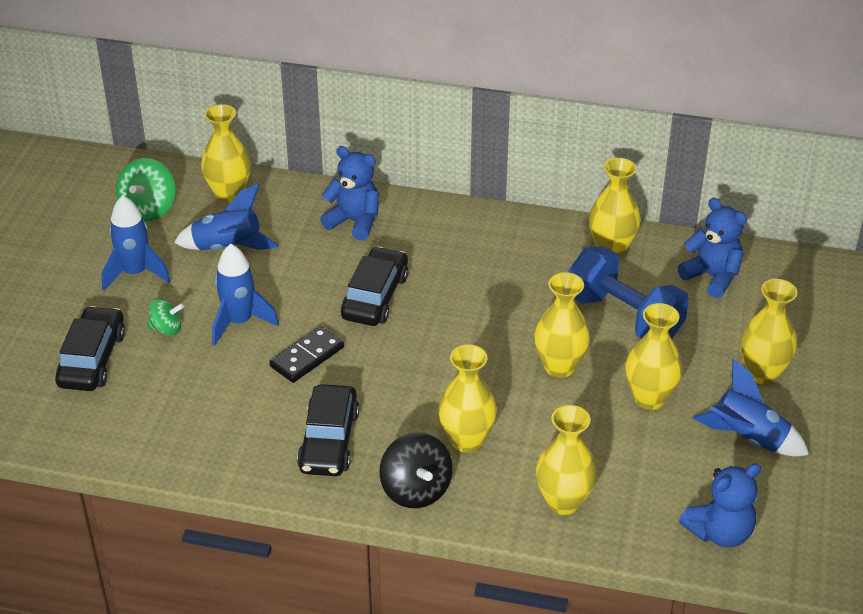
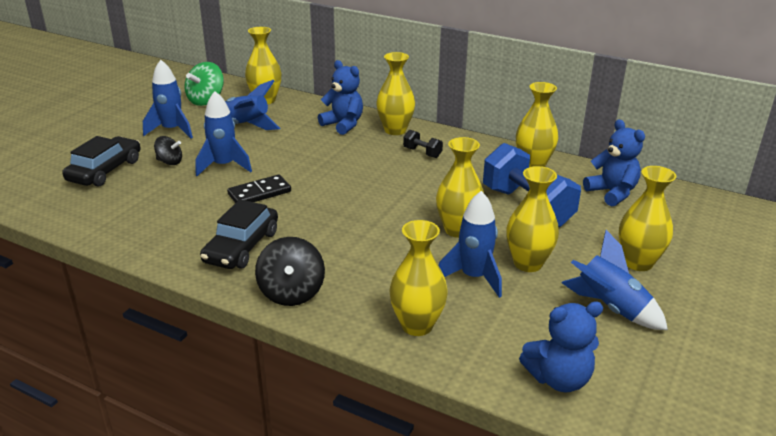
camera: 15 degrees right, 10 degrees down
(166, 329) = (170, 162): green spinning top -> black spinning top
(375, 296) = (333, 166): black car -> none
(466, 440) = (354, 266): yellow vase -> yellow vase (395, 130)
(473, 253) = (422, 153): none -> black dumbbell
(599, 429) = (473, 277): none -> blue rocket

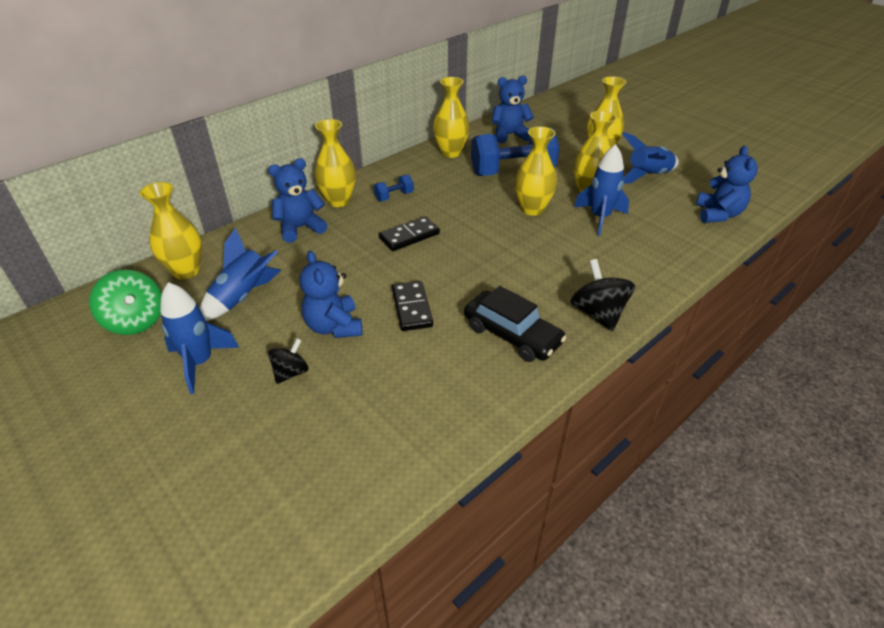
camera: 70 degrees left, 10 degrees up
(105, 170) = (270, 441): black car -> none
(224, 166) = (334, 326): blue rocket -> blue teddy bear
(291, 292) = (598, 313): black spinning top -> black spinning top turned 120 degrees counterclockwise
(362, 172) = (409, 236): none -> black domino
(417, 325) = (655, 257): yellow vase -> none
(422, 153) = (394, 196): black dumbbell -> blue dumbbell

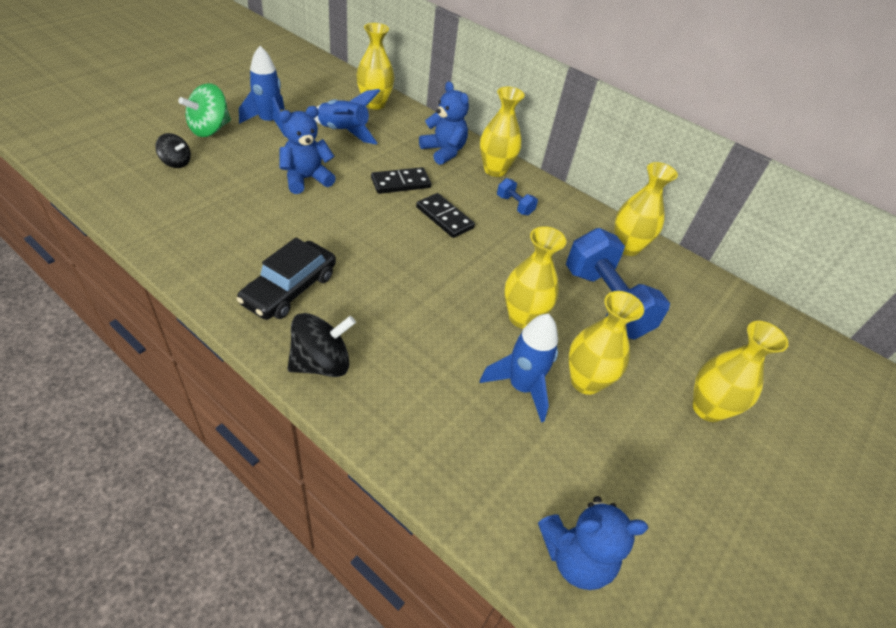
camera: 75 degrees right, 5 degrees up
(136, 321) = (316, 92): green spinning top -> green spinning top (210, 129)
(291, 372) = (254, 162): black spinning top -> black spinning top (176, 162)
(411, 308) = (331, 221): black domino -> black domino (400, 183)
(509, 135) = (703, 304): blue teddy bear -> none
(648, 176) = (660, 467): blue rocket -> none

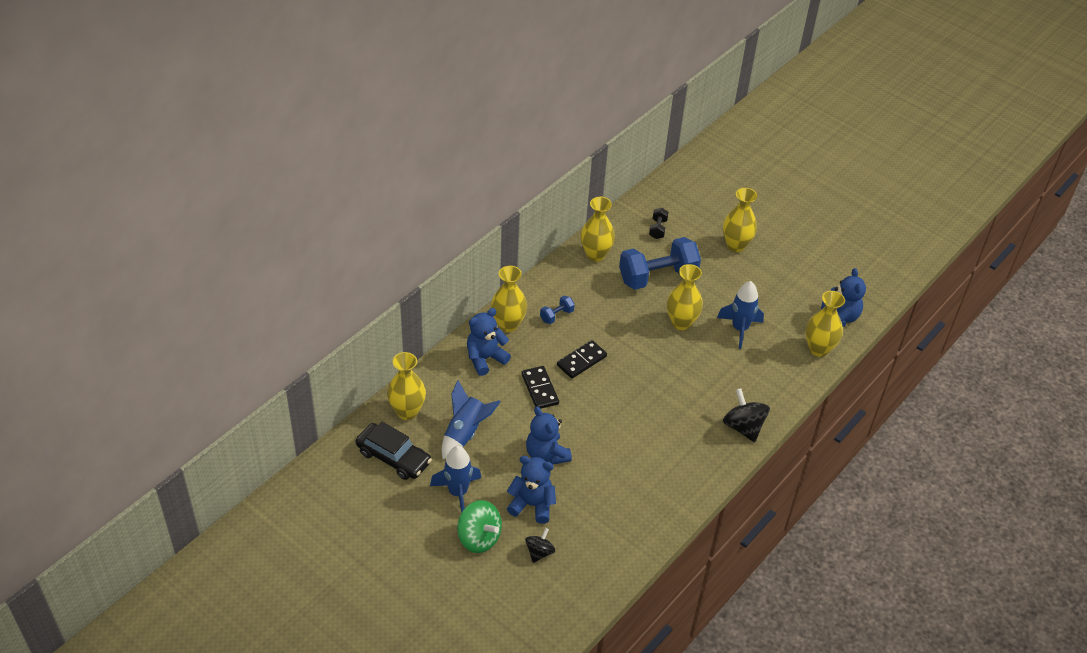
camera: 85 degrees left, 0 degrees up
(240, 163) = (532, 505): none -> blue teddy bear
(290, 289) = (681, 451): black car -> black car (393, 457)
(585, 381) = (728, 298): yellow vase -> yellow vase (818, 349)
(701, 314) = (657, 229): none -> black dumbbell

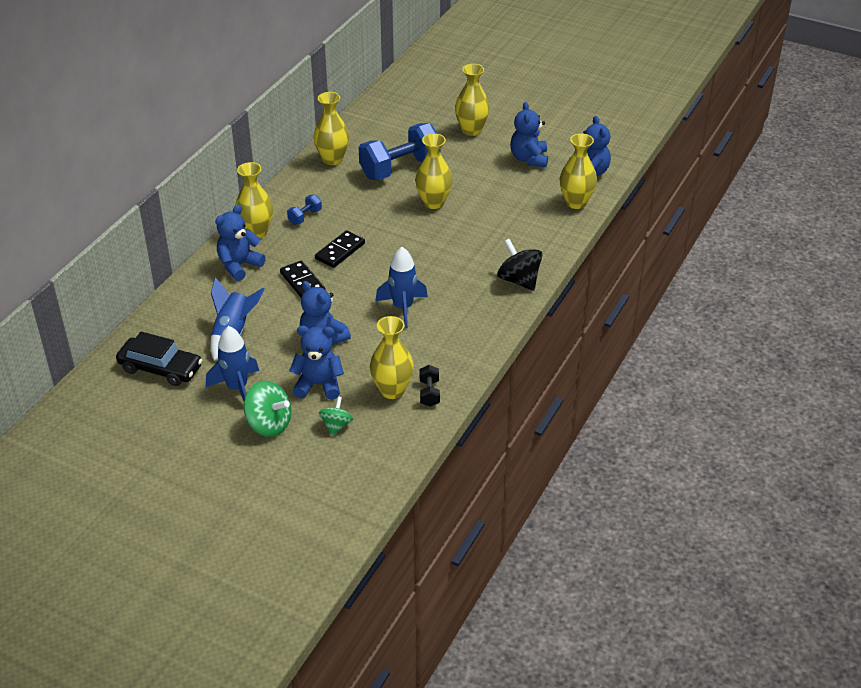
camera: 10 degrees left, 5 degrees down
(407, 411) = (166, 325): yellow vase -> yellow vase (392, 390)
(539, 552) = (336, 425): black spinning top -> green spinning top
(657, 229) = (390, 129): black dumbbell -> black dumbbell (429, 393)
(739, 329) = (493, 198): blue rocket -> blue rocket (403, 308)
(784, 289) = (529, 159): none -> blue teddy bear

